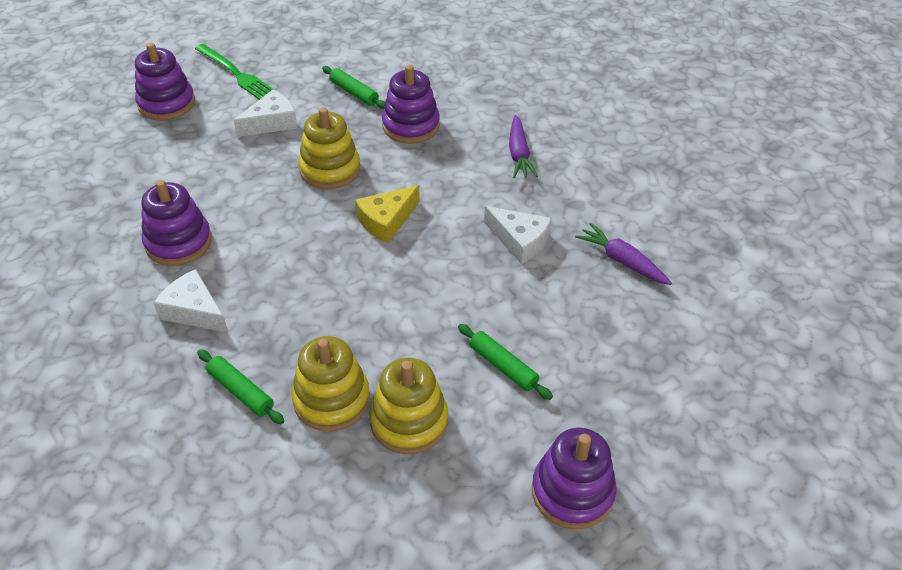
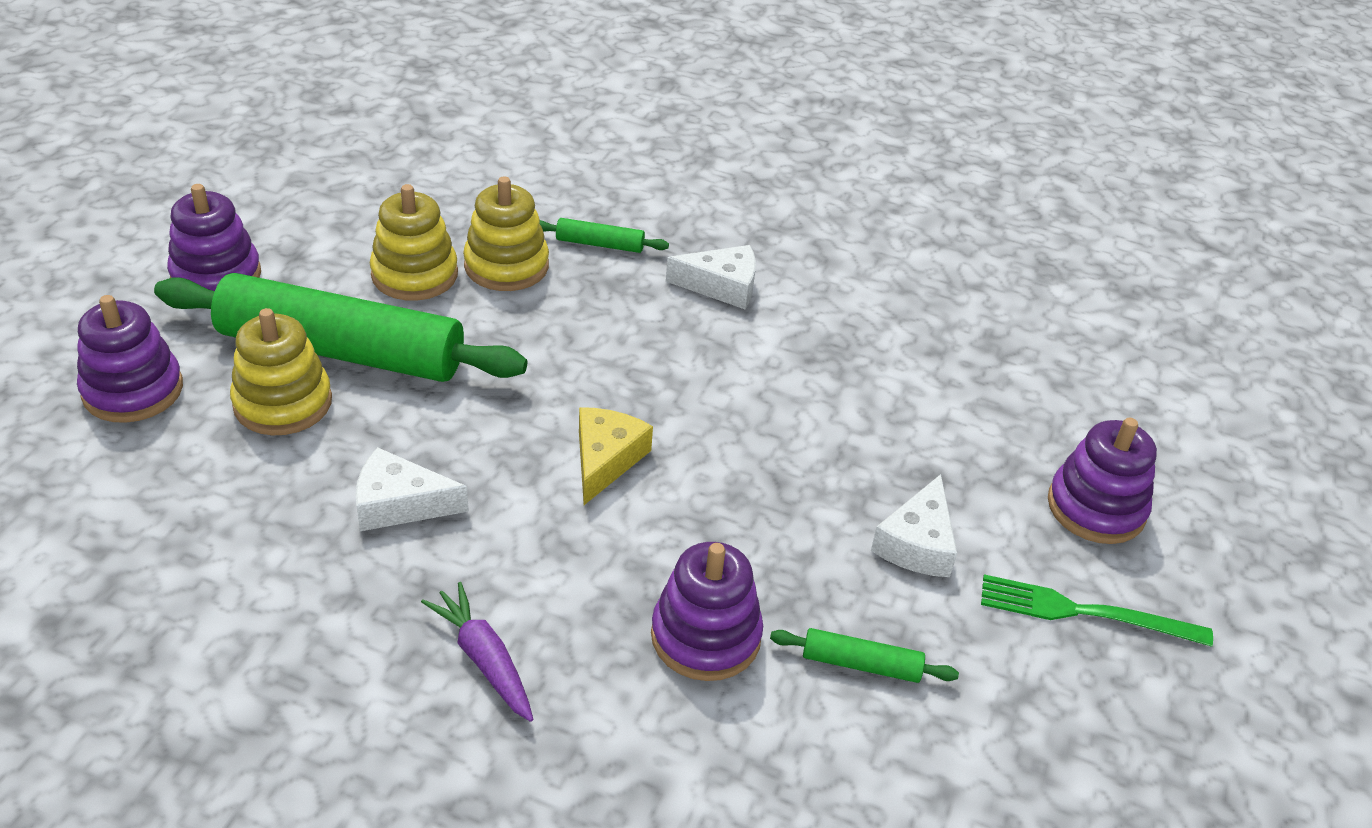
camera: 145 degrees right, 5 degrees down
(178, 242) = (823, 339): purple stacking toy -> purple stacking toy (133, 390)
(330, 169) = (752, 502): yellow stacking toy -> yellow stacking toy (283, 403)
(503, 366) = (341, 350): green rolling pin -> green rolling pin, size x2.49
(622, 261) = (231, 532): purple carrot -> none

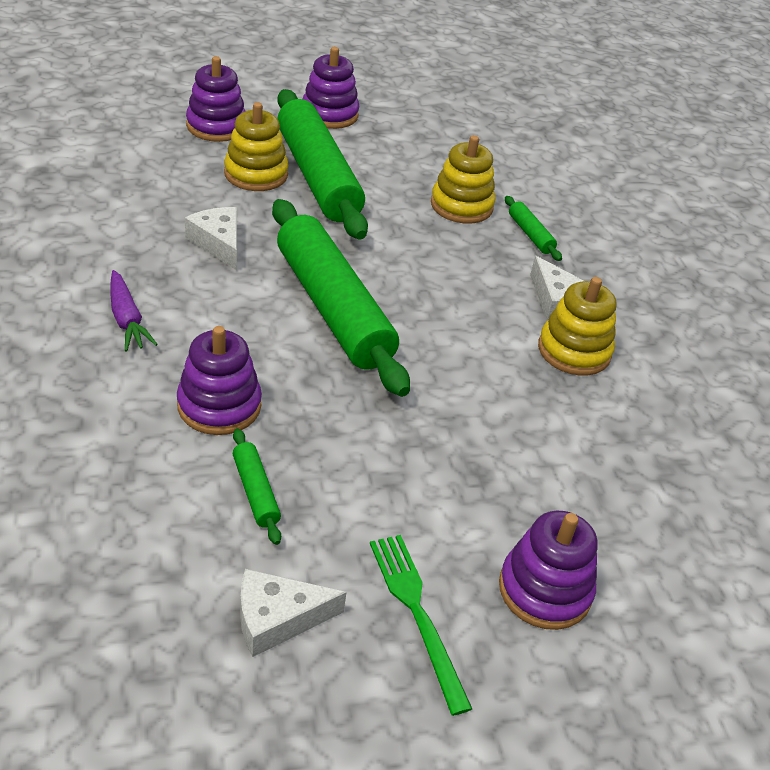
camera: 55 degrees right, 0 degrees up
(414, 275) = (411, 176): yellow stacking toy -> yellow stacking toy (574, 351)
(484, 659) = (127, 319): purple carrot -> purple carrot turned 135 degrees clockwise
(605, 459) = (332, 308): yellow cheese -> green rolling pin
(917, 543) = (399, 487): white cheese -> white cheese (277, 619)

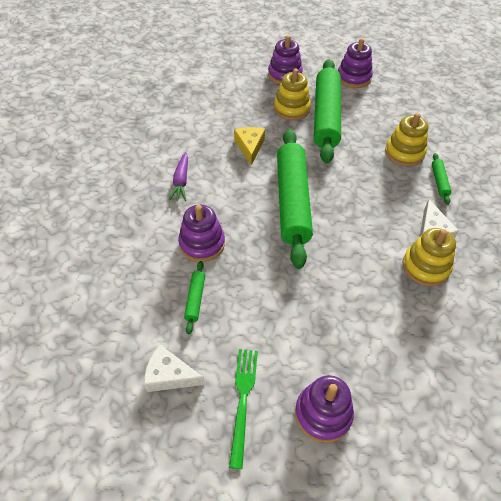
camera: 30 degrees right, 10 degrees up
(218, 243) = (250, 147): white cheese -> yellow cheese

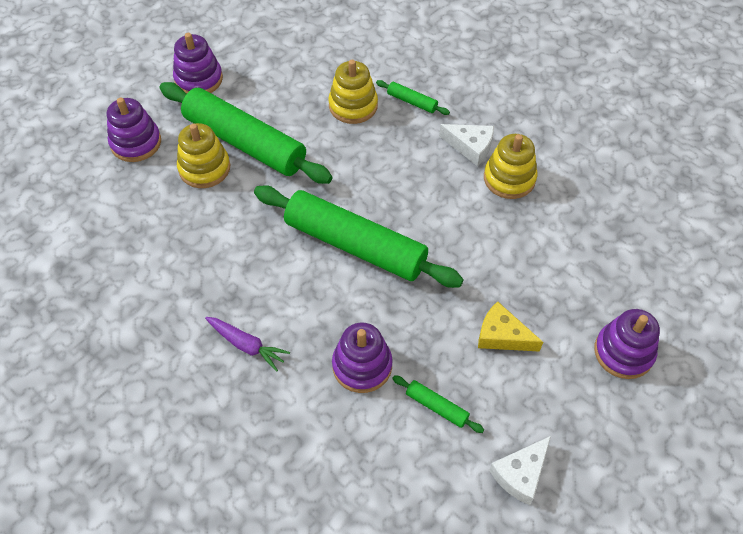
camera: 60 degrees left, 5 degrees up
(243, 400) = (579, 415): green fork -> none
(250, 147) = (239, 244): yellow cheese -> yellow cheese (502, 336)

